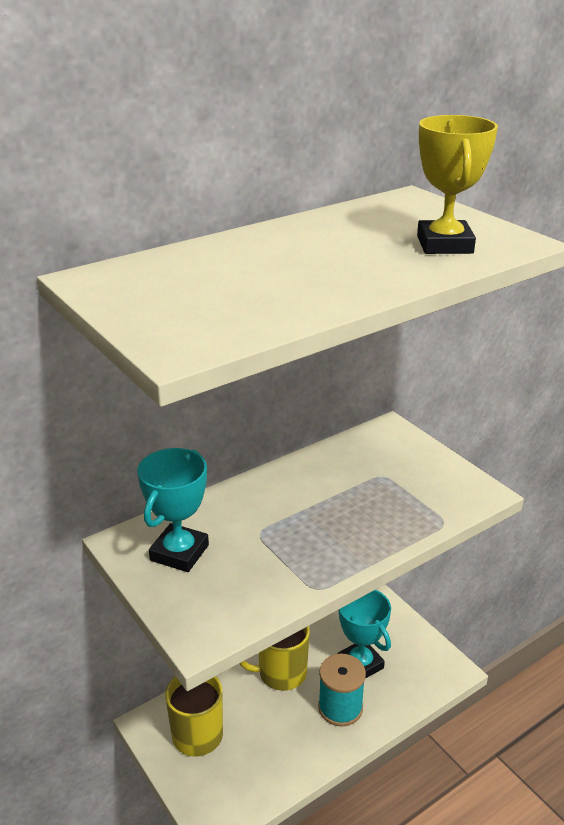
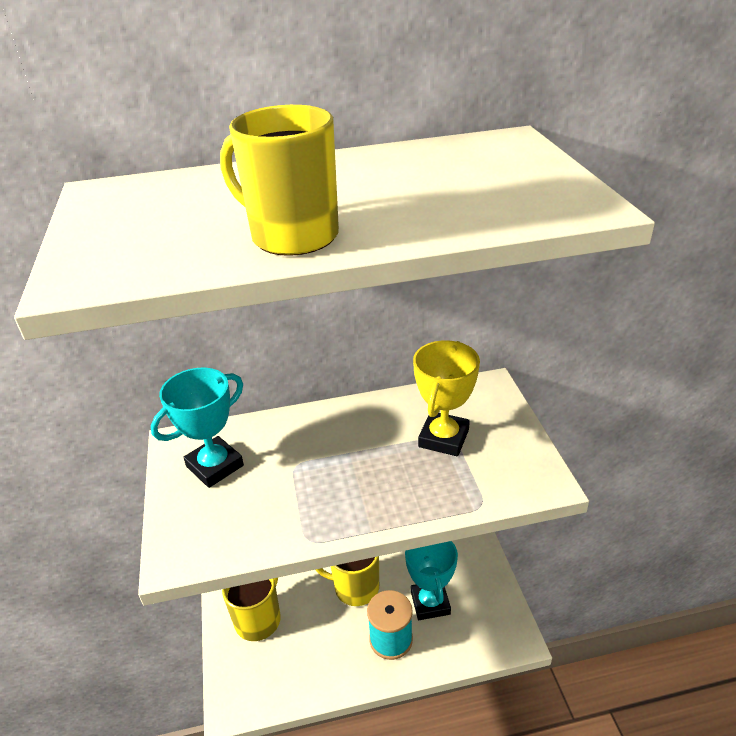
camera: 25 degrees right, 5 degrees up
(323, 291) = (292, 236): none -> yellow mug
(444, 244) = (488, 199): yellow trophy -> yellow trophy (443, 438)

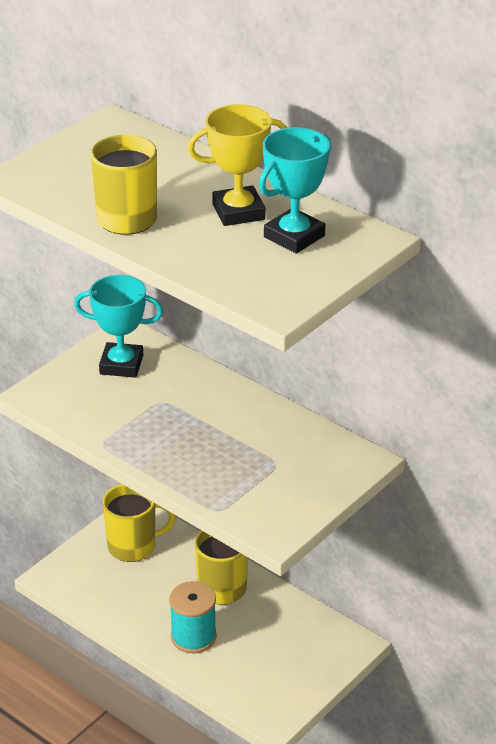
camera: 50 degrees right, 0 degrees up
(430, 603) = (254, 644): turquoise trophy -> turquoise trophy (294, 236)
(443, 438) = (270, 461): yellow trophy -> yellow trophy (238, 212)

